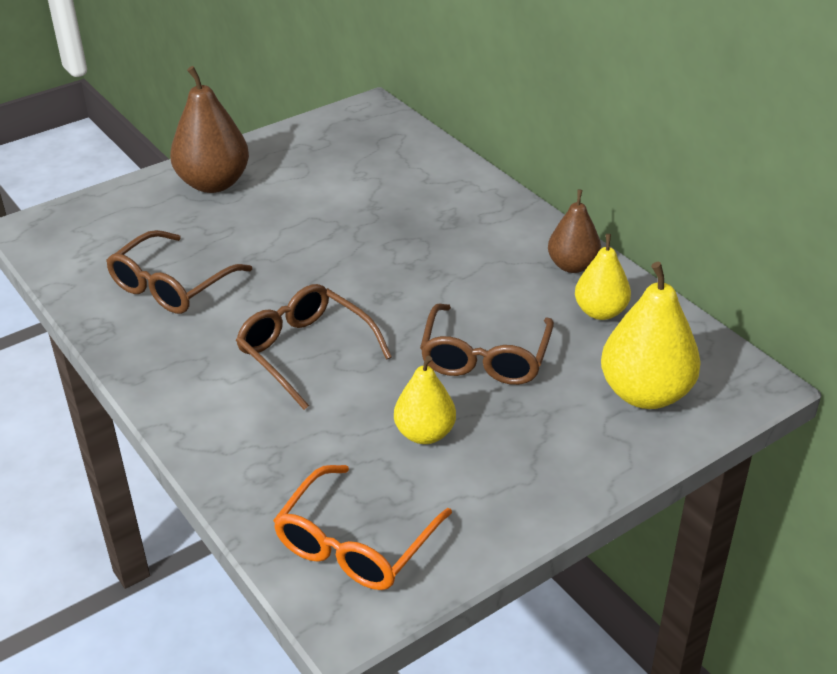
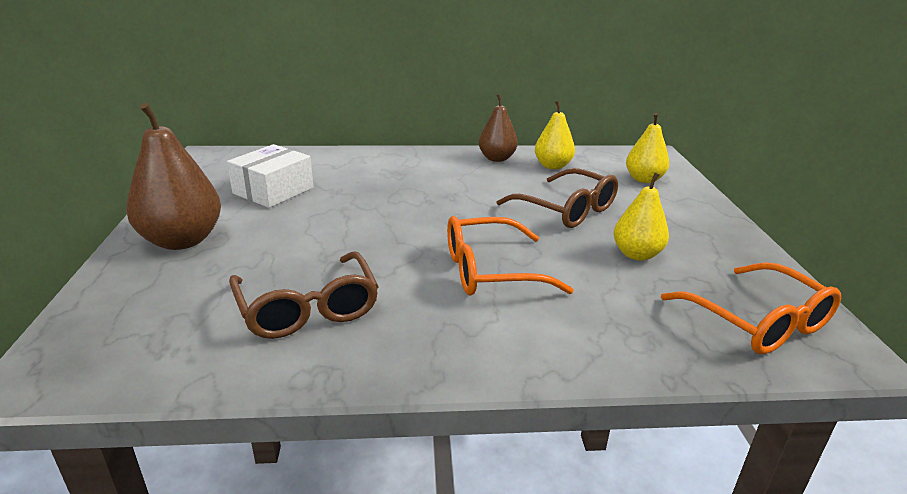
camera: 60 degrees left, 10 degrees down
(305, 351) = (490, 271): brown glasses -> orange glasses
(337, 176) = (273, 191): none -> white box
(645, 393) = (644, 179): yellow pear -> yellow pear, size x0.62

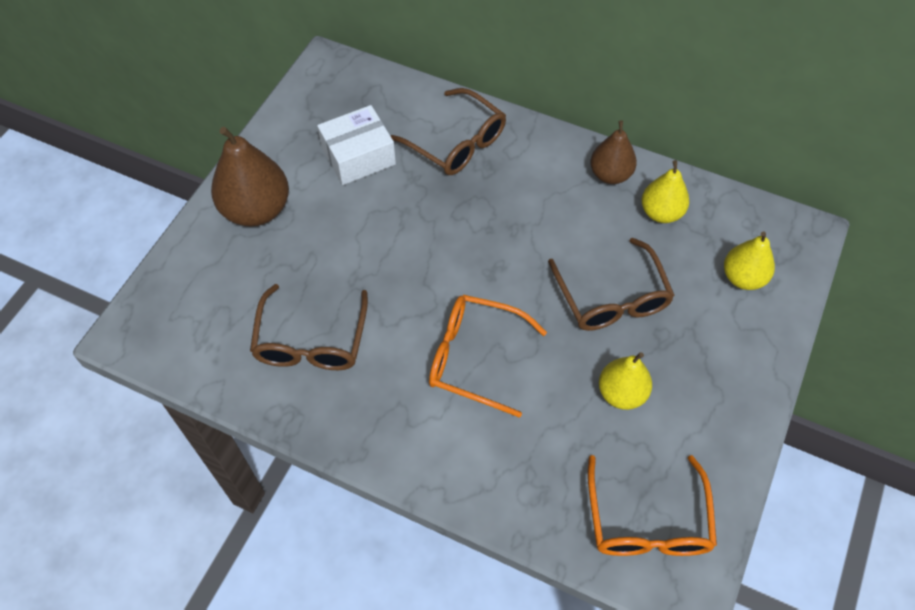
camera: 30 degrees right, 30 degrees up
(360, 168) = (457, 143): none -> brown glasses

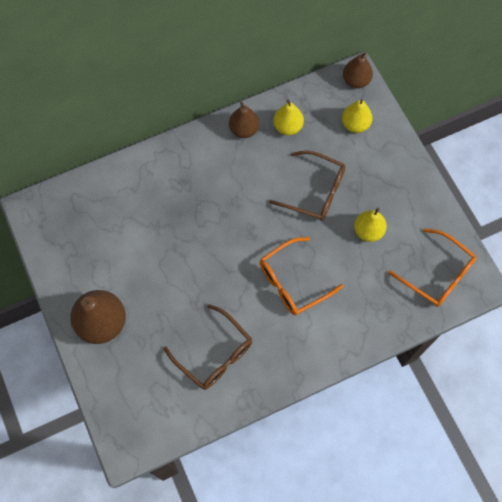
camera: 50 degrees left, 10 degrees up
(358, 156) = (115, 242): white box -> none
(457, 143) = (154, 186): brown glasses -> none
(799, 238) = (356, 81): none -> brown pear

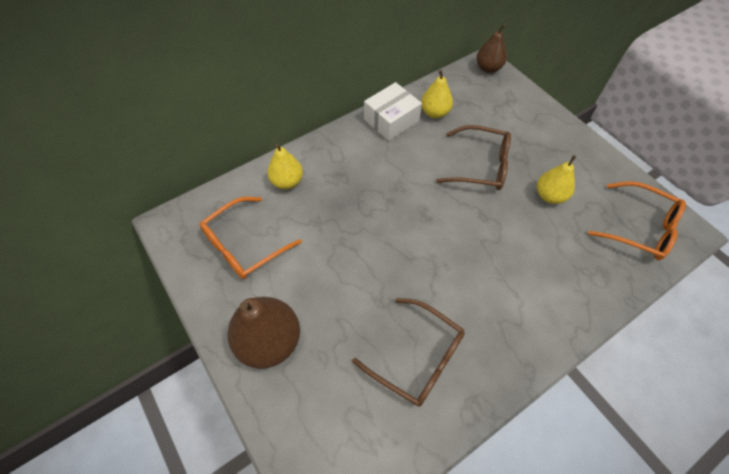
camera: 10 degrees left, 10 degrees down
(244, 130) = (391, 120): brown pear -> white box
(292, 282) = (486, 259): orange glasses -> orange glasses (244, 245)
(355, 124) = (500, 103): yellow pear -> yellow pear (287, 181)

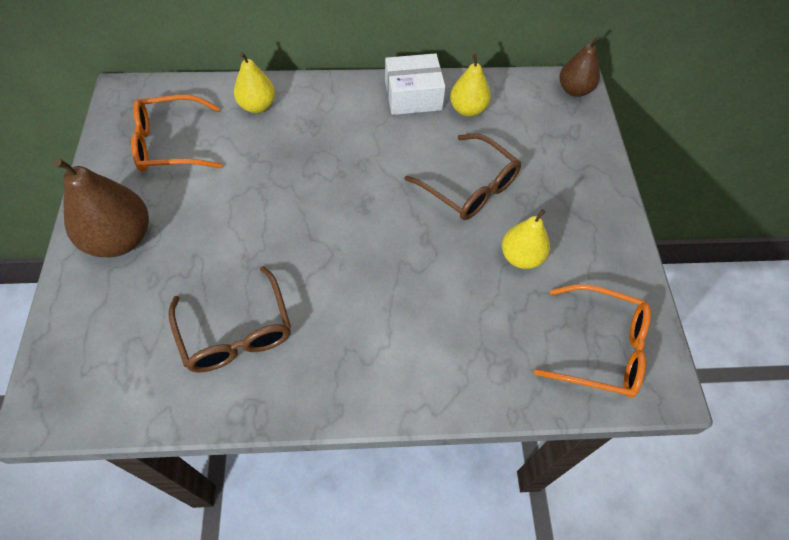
camera: 30 degrees right, 0 degrees up
(640, 228) = (601, 348): orange glasses -> orange glasses turned 45 degrees counterclockwise

